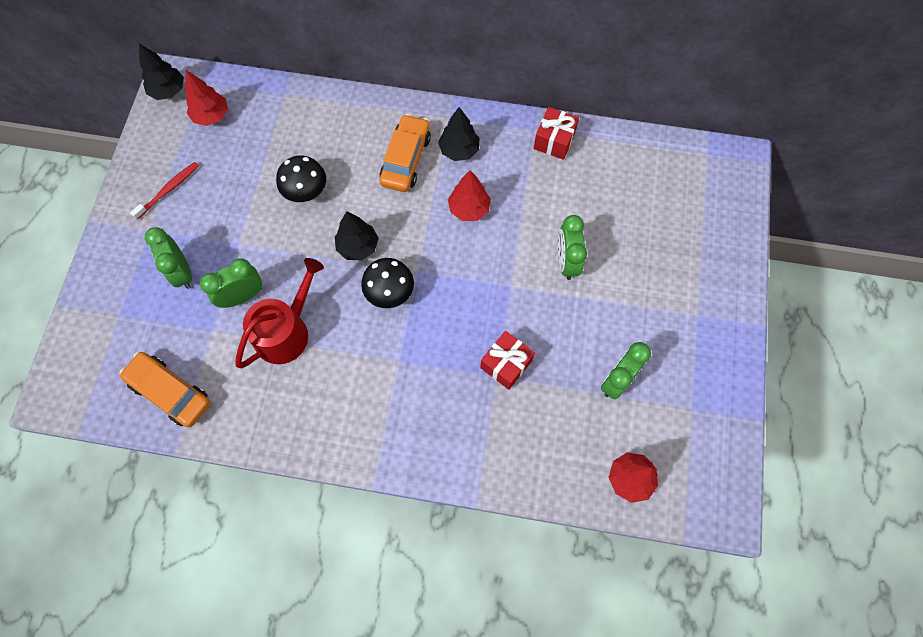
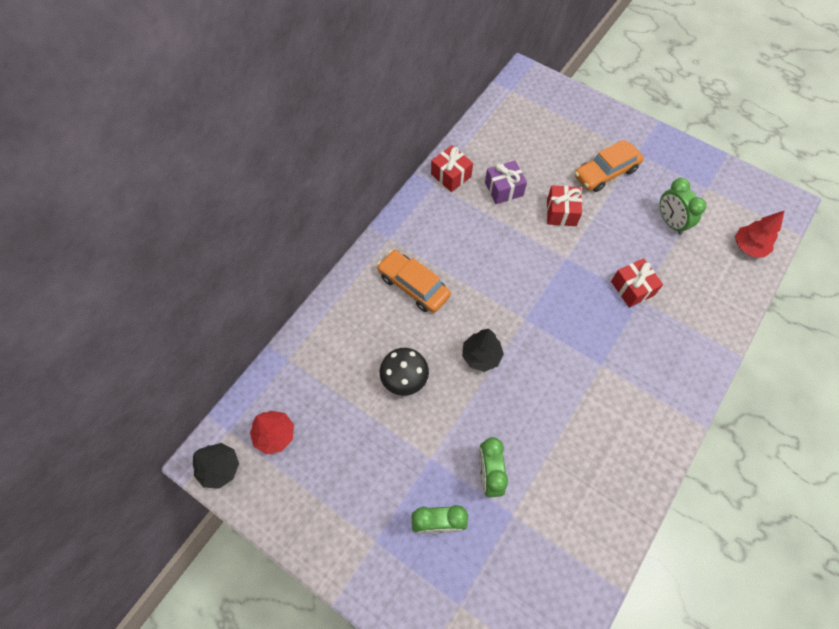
camera: 65 degrees left, 5 degrees down
(169, 190) = (339, 506): red toothbrush -> none
(170, 392) = (562, 577): orange car -> orange car (605, 172)
(286, 331) = (539, 447): red watering can -> none
(389, 292) = (535, 347): black mushroom -> none
(459, 150) = (425, 243): black tree -> none
(469, 209) = (484, 258): red tree -> none
(565, 195) = (504, 189): none -> purple gift
(566, 262) = (561, 212): green clock -> red gift

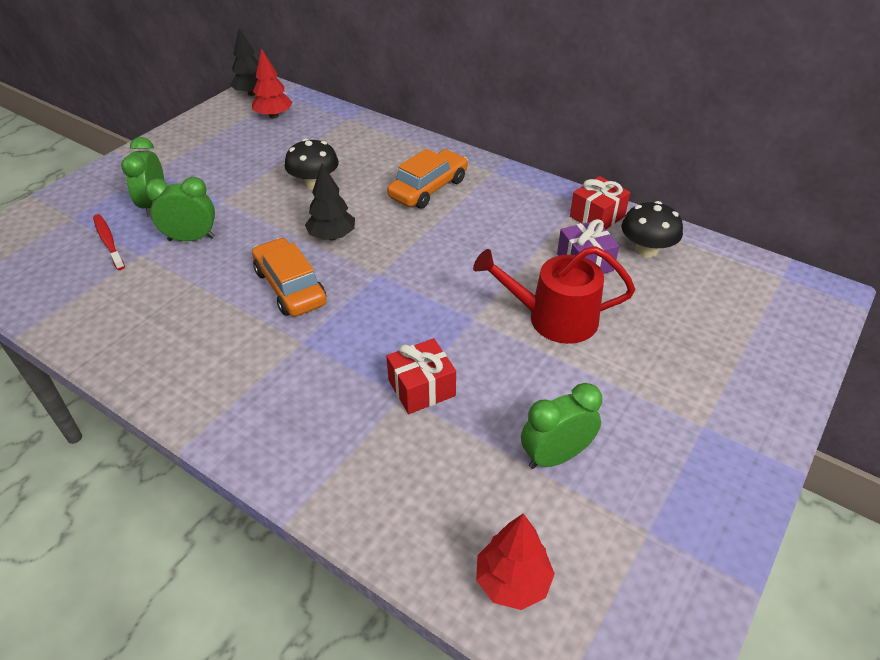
camera: 90 degrees right, 20 degrees down
(488, 153) = (646, 250): none -> black mushroom
(496, 552) = (108, 241): none -> red toothbrush
(561, 212) = (554, 318): red gift -> red watering can
(605, 172) = (645, 377): orange car -> orange car (290, 287)

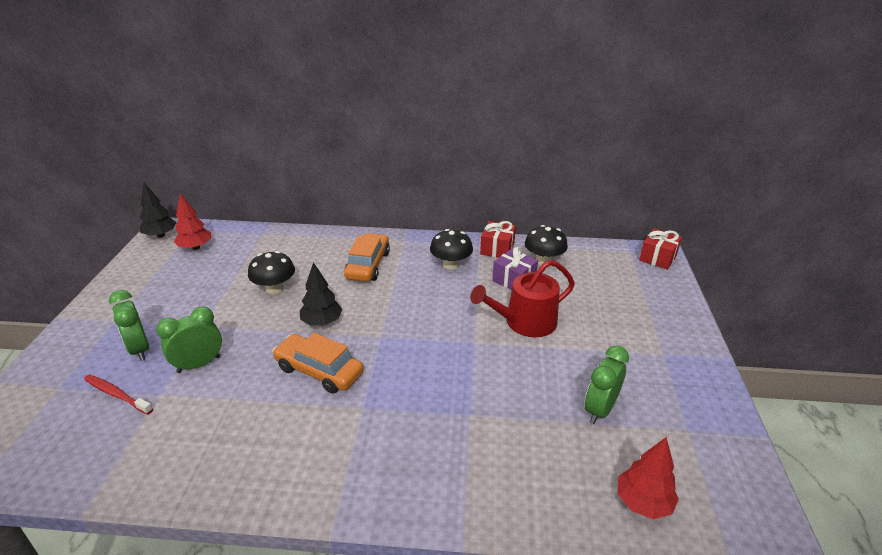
camera: 30 degrees left, 10 degrees down
(421, 388) = (479, 403): red gift -> red gift (657, 258)
(523, 218) = (451, 264): none -> black mushroom

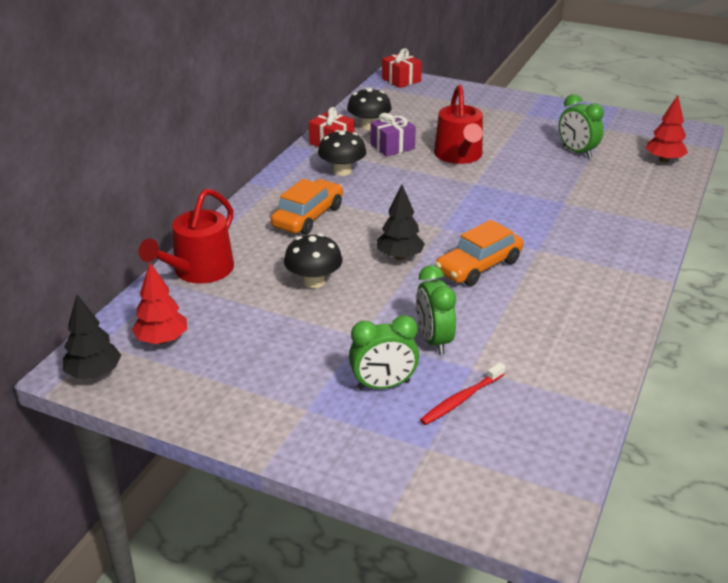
camera: 70 degrees left, 0 degrees up
(278, 240) = (199, 271): none -> red watering can
(368, 265) = (308, 217): orange car -> orange car turned 90 degrees clockwise

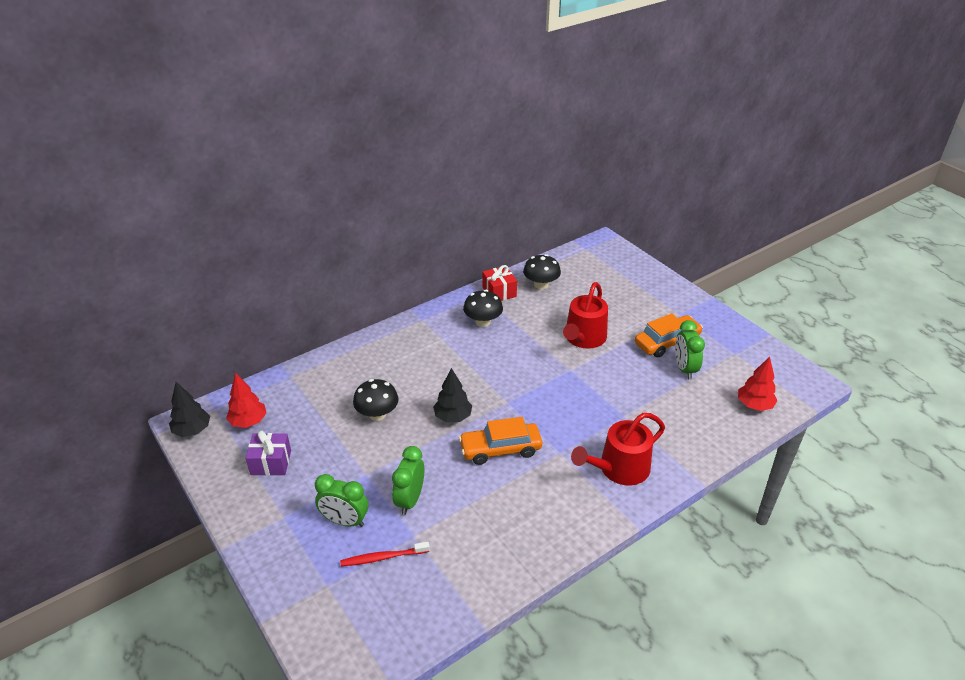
camera: 30 degrees right, 5 degrees up
(199, 271) = (315, 374): red watering can -> red watering can (619, 469)
(308, 217) = (423, 355): orange car -> orange car (667, 342)
(392, 146) = (540, 311): purple gift -> purple gift (271, 462)
(401, 80) = (608, 246): red gift -> none

